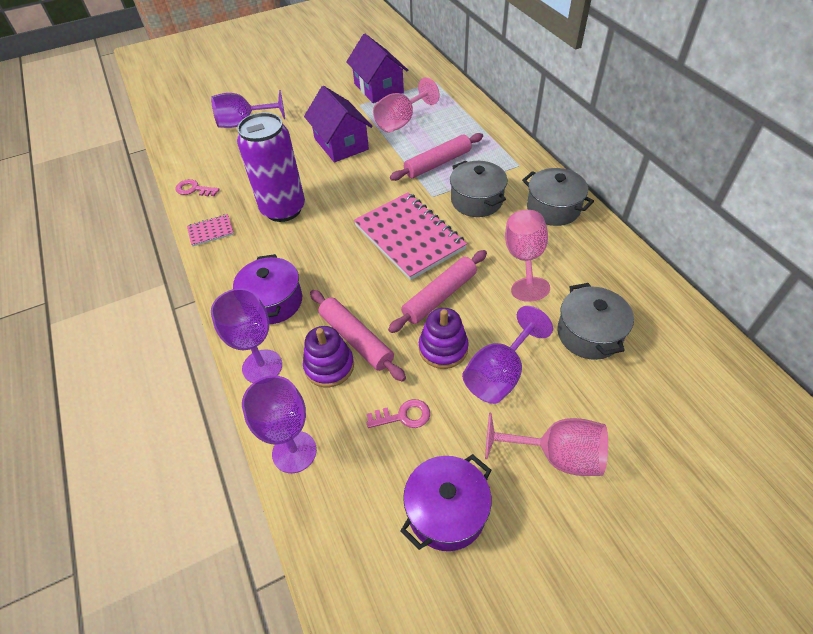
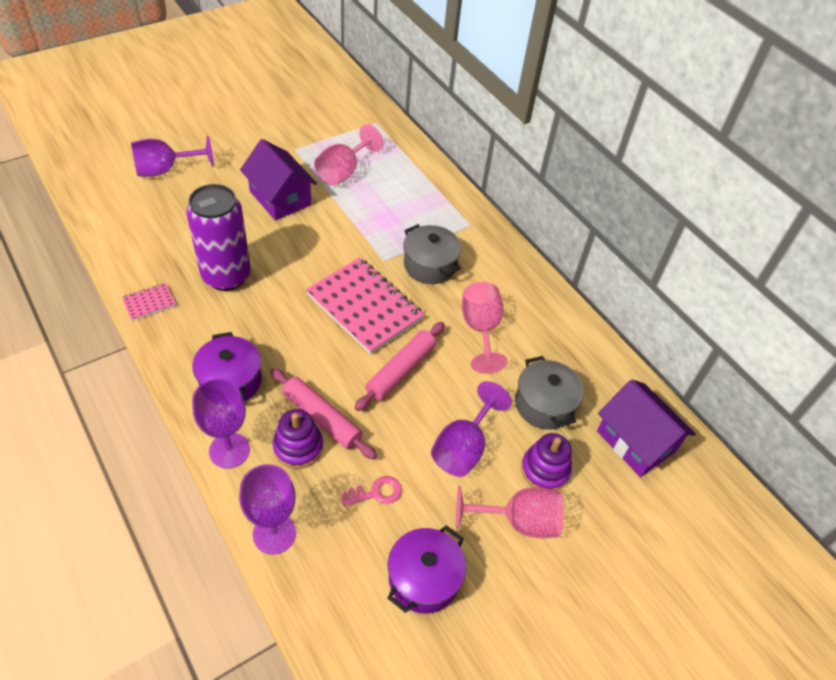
camera: 15 degrees left, 0 degrees up
(194, 189) = (121, 252): pink key -> none
(378, 88) = (314, 129): purple house -> purple house (635, 441)
(438, 163) = (386, 222): pink rolling pin -> none
(443, 348) = (408, 424): purple stacking toy -> purple stacking toy (545, 470)
(553, 208) = (506, 274): grey pot -> none

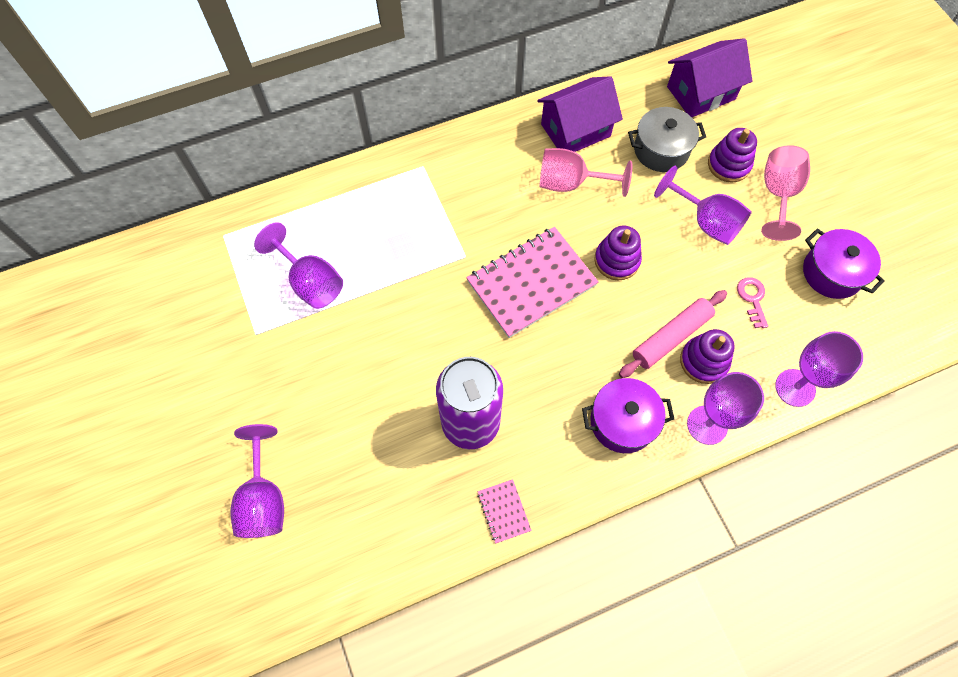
camera: 75 degrees left, 15 degrees up
(280, 198) = (346, 357): purple house -> purple house (575, 130)
(343, 172) = (310, 282): pink goblet -> purple goblet
(401, 370) = (616, 260): pink rolling pin -> purple stacking toy
(430, 265) = (478, 214): grey pot -> none

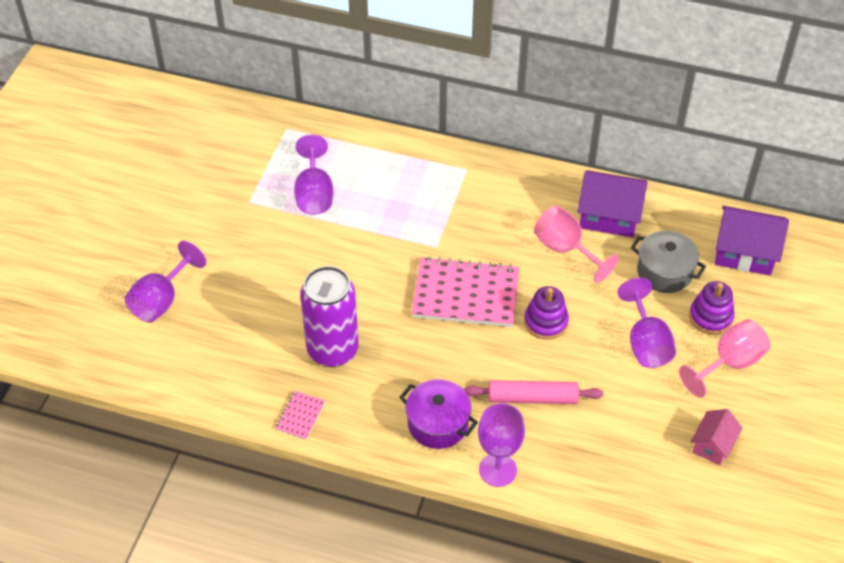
camera: 40 degrees right, 15 degrees down
(703, 361) = (540, 430): purple stacking toy -> none
(752, 299) = (625, 417): pink key -> none
(795, 388) = (593, 496): purple goblet -> none
(832, 273) = (713, 445): purple pot -> pink house

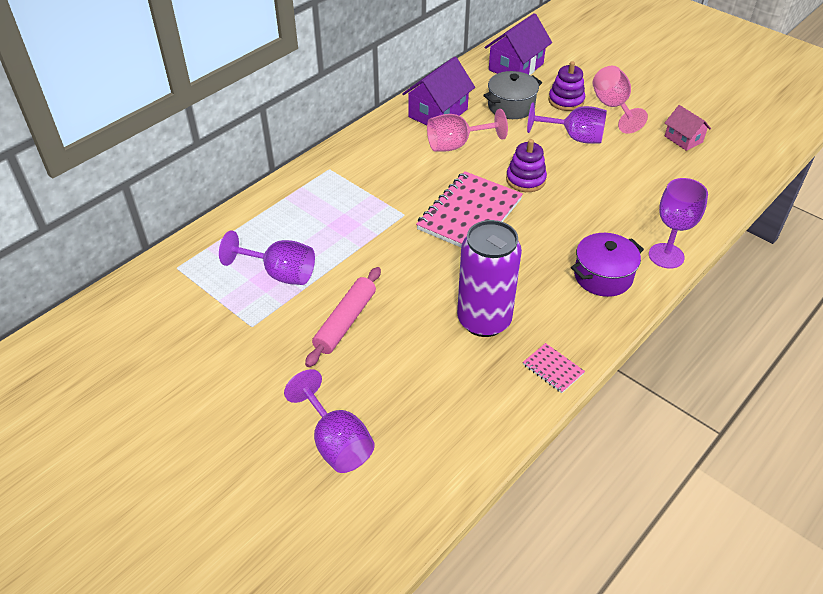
camera: 65 degrees left, 5 degrees down
(532, 398) = (600, 212): pink rolling pin -> pink rolling pin (345, 322)

